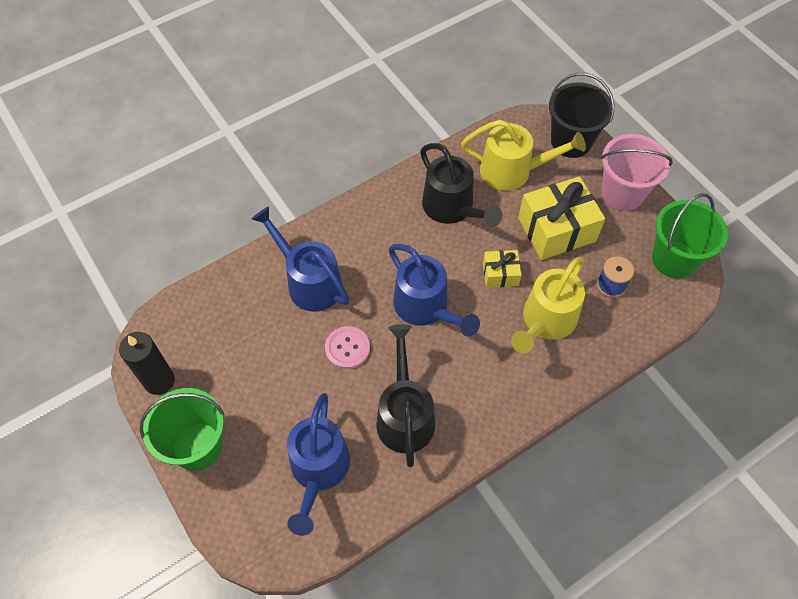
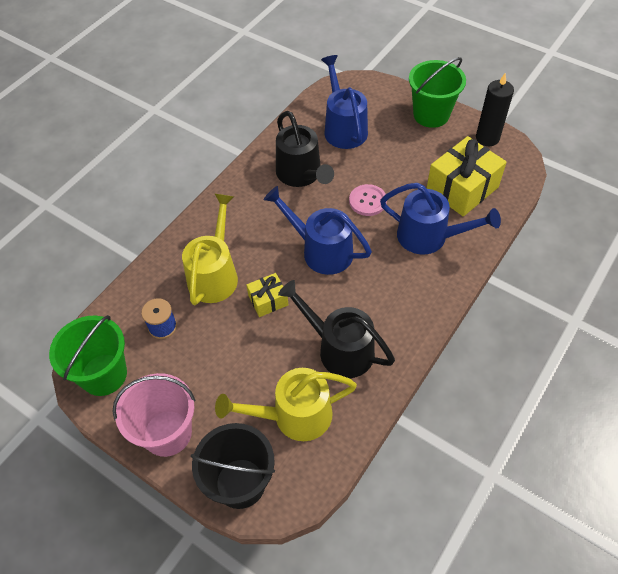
camera: 160 degrees right, 5 degrees down
(556, 229) = (228, 364): yellow gift -> yellow gift (462, 188)

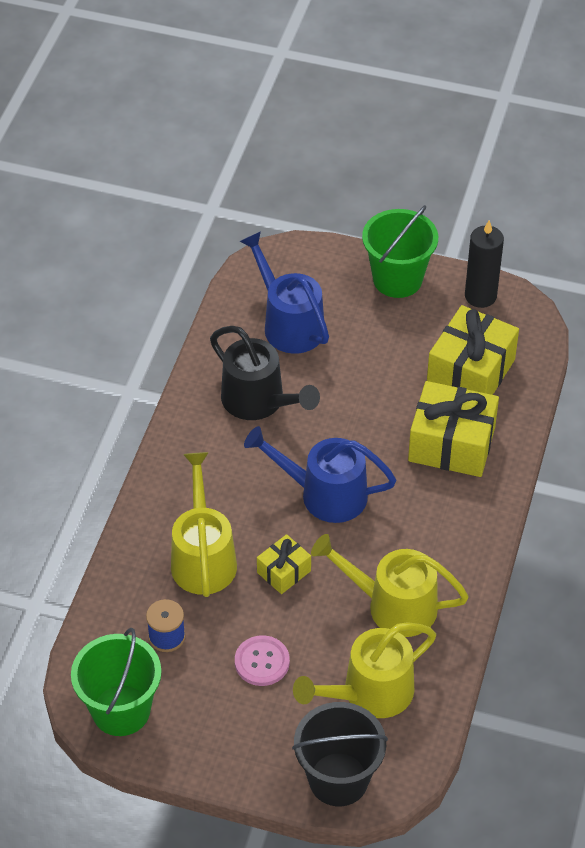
camera: 20 degrees left, 5 degrees down
(167, 433) = (230, 752): pink bucket -> none
(339, 348) = (392, 605): black watering can -> yellow watering can
(367, 201) = (358, 416): pink button -> pink button (262, 662)
(429, 237) = (451, 444): blue watering can -> yellow gift

